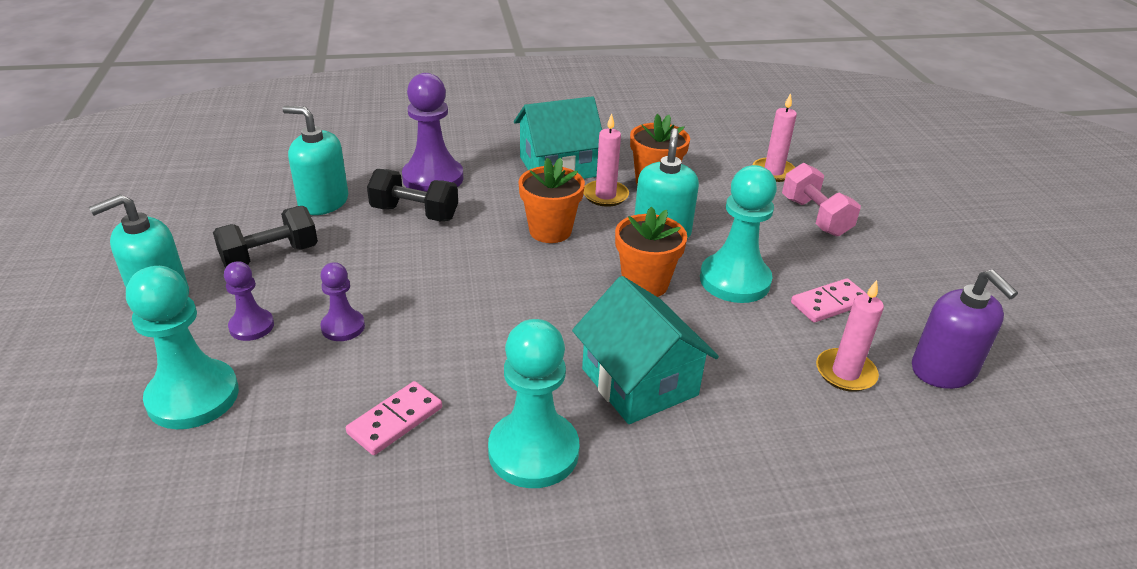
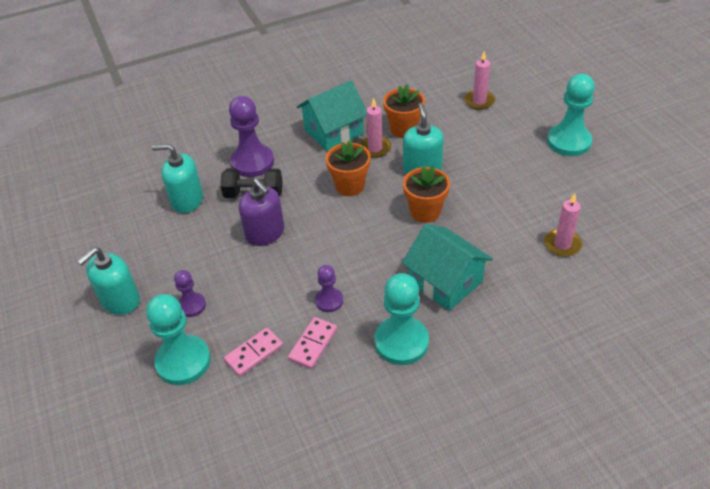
camera: 10 degrees left, 10 degrees up
(270, 256) = (175, 252): black dumbbell -> none
(343, 327) = (250, 291): purple pawn -> purple pawn (329, 301)
(734, 280) = (479, 195): turquoise pawn -> turquoise pawn (568, 142)
(815, 217) = (516, 133): pink dumbbell -> none
(830, 303) = (541, 198): pink domino -> pink domino (254, 353)
(943, 370) = (617, 228): purple soap dispenser -> purple soap dispenser (265, 233)

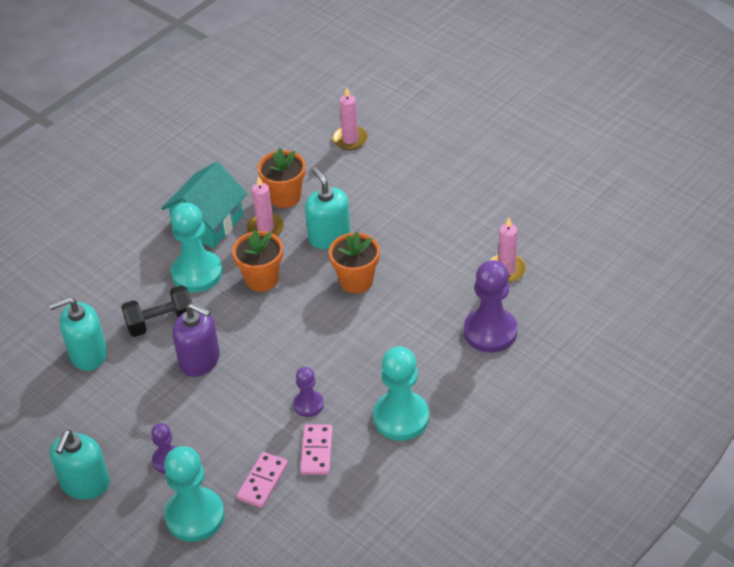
camera: 25 degrees left, 0 degrees up
(252, 162) = (136, 287): purple pawn -> purple pawn (490, 331)
(445, 282) = (413, 345): turquoise house -> none
(568, 142) = (464, 158): turquoise pawn -> turquoise pawn (197, 273)

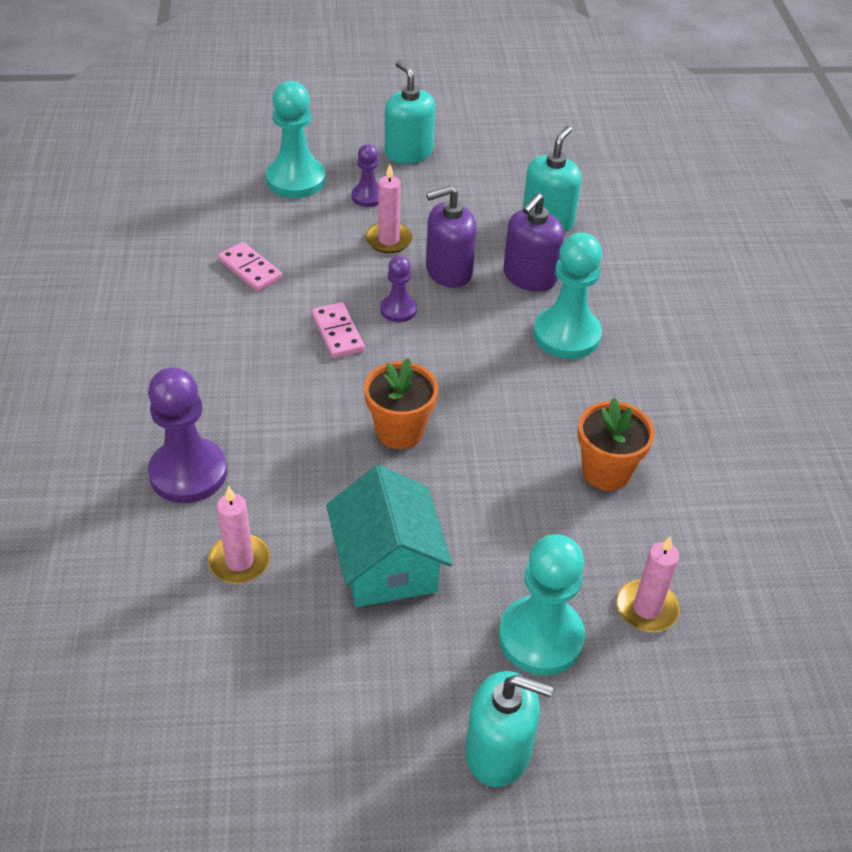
camera: 130 degrees right, 0 degrees up
(160, 322) = (529, 277): black dumbbell -> purple soap dispenser
(208, 223) = (635, 387): turquoise house -> turquoise house (387, 565)
(262, 279) = (497, 370): orange flower pot -> none
(263, 481) = (270, 226): pink domino -> pink domino (337, 333)
(265, 228) = (571, 422): pink candle -> pink candle (388, 240)
(308, 404) = (302, 296): purple pawn -> purple pawn (398, 310)
(329, 236) = (494, 460): turquoise soap dispenser -> turquoise soap dispenser (498, 751)
(401, 417) = (200, 337): turquoise pawn -> turquoise pawn (540, 637)

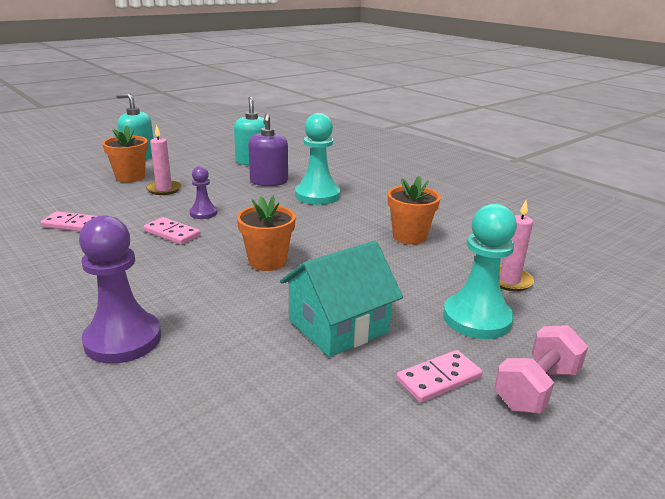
camera: 35 degrees left, 20 degrees down
(239, 561) = (224, 373): pink candle -> none
(296, 180) = (70, 182): turquoise pawn -> none
(368, 197) = (130, 177): purple pawn -> orange flower pot
(387, 565) = (339, 326): turquoise house -> turquoise house turned 75 degrees counterclockwise
(417, 683) = (438, 379): none -> pink domino
(448, 271) = (217, 191): purple soap dispenser -> none
(498, 751) = (536, 388): turquoise soap dispenser -> pink dumbbell

